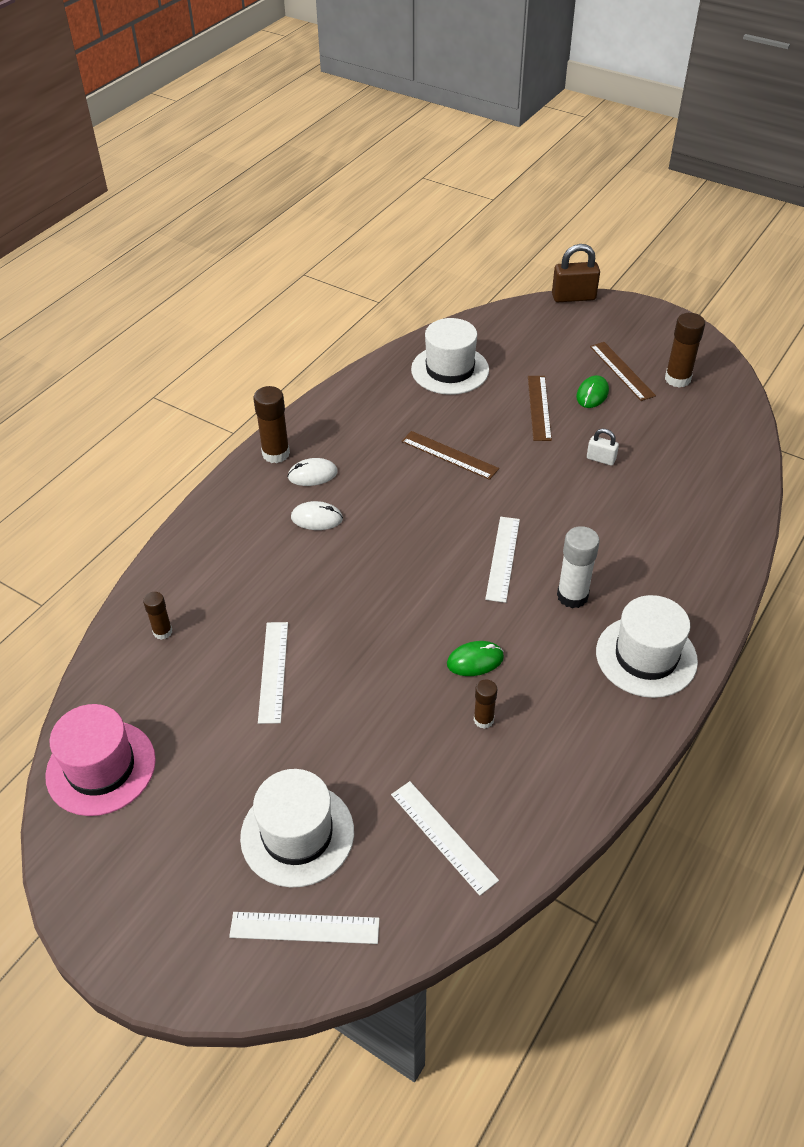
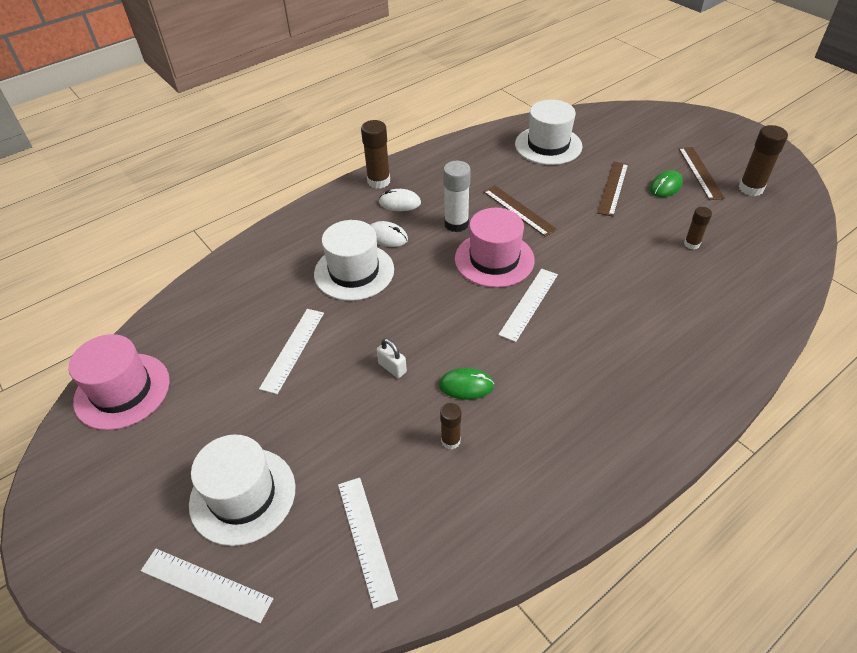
camera: 20 degrees right, 0 degrees up
(162, 632) = (225, 296): brown glue stick -> brown glue stick (691, 244)
(446, 518) = (494, 259): none -> pink hat
(572, 596) = (579, 351): white glue stick -> white glue stick (456, 224)
(573, 297) = (678, 108): brown padlock -> none
(601, 459) = (652, 240): white padlock -> white padlock (392, 368)
(646, 656) = (629, 424): white hat -> white hat (354, 272)

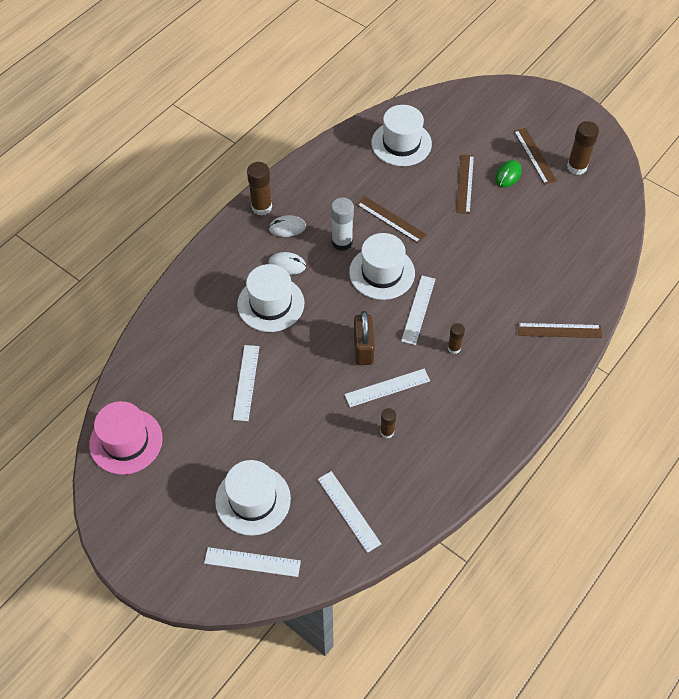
camera: 15 degrees left, 10 degrees up
(392, 368) = (328, 383): white padlock -> none
(448, 335) = (363, 348): none -> brown padlock
(466, 386) = (387, 387): green mouse -> white ruler
(494, 259) = (382, 272): pink hat -> white hat
(691, 244) = (535, 232): brown glue stick -> brown glue stick (454, 348)
(712, 356) = (559, 330): none -> brown ruler

